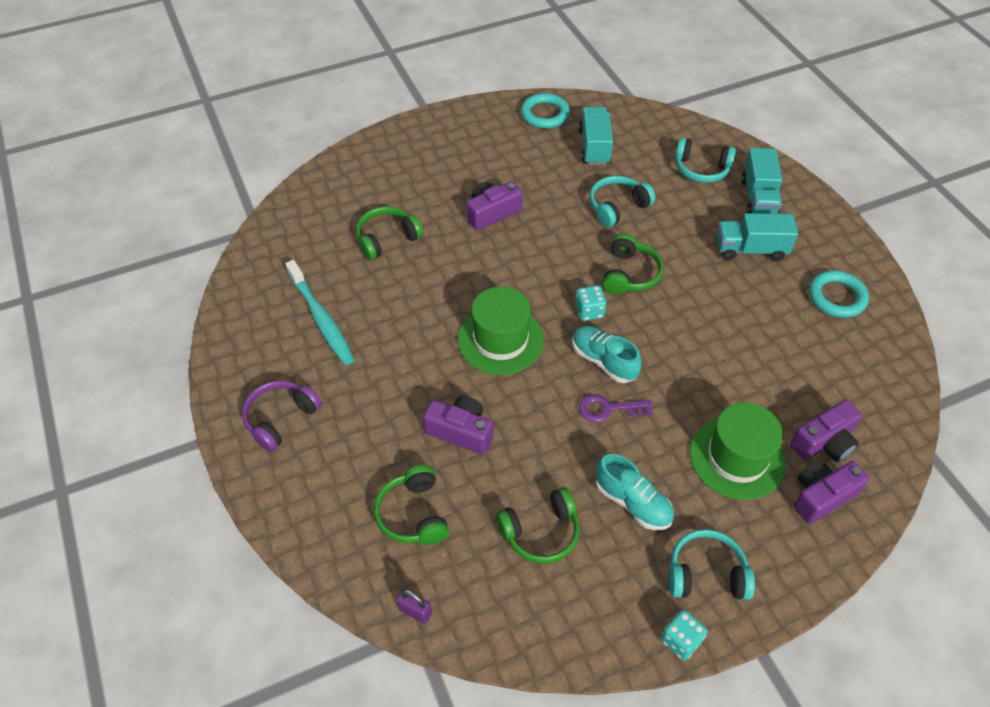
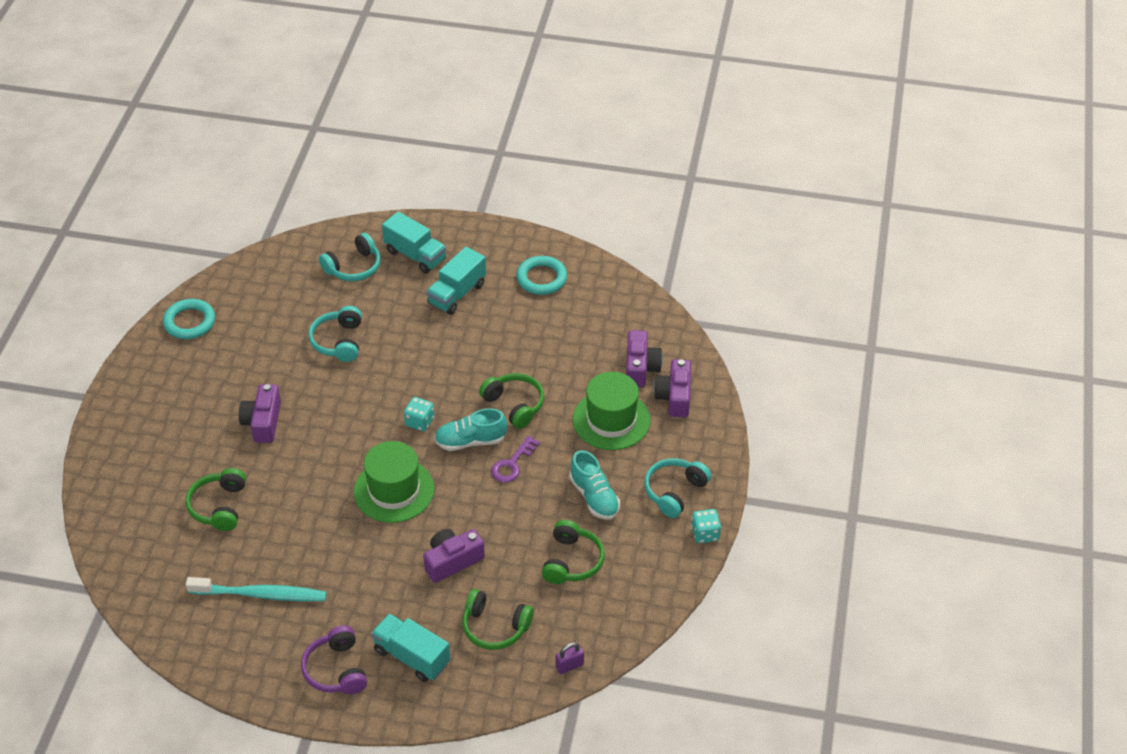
camera: 55 degrees left, 5 degrees down
(594, 147) = (261, 314): turquoise truck -> turquoise truck (412, 657)
(630, 274) = (410, 376): green headphones -> green headphones (514, 405)
(632, 502) = (594, 497): turquoise shoe -> turquoise shoe turned 75 degrees clockwise

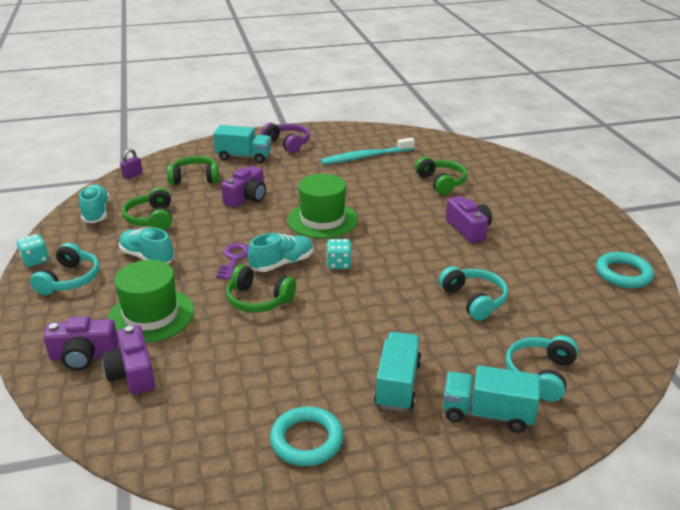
camera: 155 degrees right, 15 degrees down
(630, 596) = (96, 213): none -> turquoise shoe
(674, 397) = (84, 355): purple camera -> purple camera turned 105 degrees clockwise

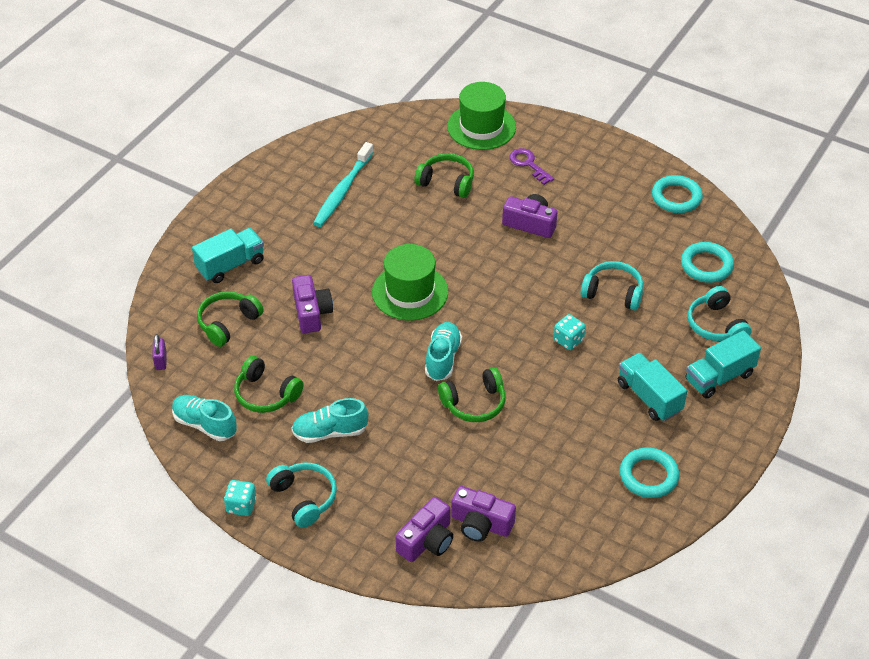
camera: 45 degrees left, 15 degrees up
(151, 315) = (420, 475): green hat -> green hat (481, 127)
(234, 259) = (400, 382): purple key -> purple key (528, 164)
(288, 143) = (245, 219): purple headphones -> none
(339, 264) = (483, 328): turquoise dice -> turquoise dice (568, 340)
(590, 329) = (706, 265): none -> turquoise ring

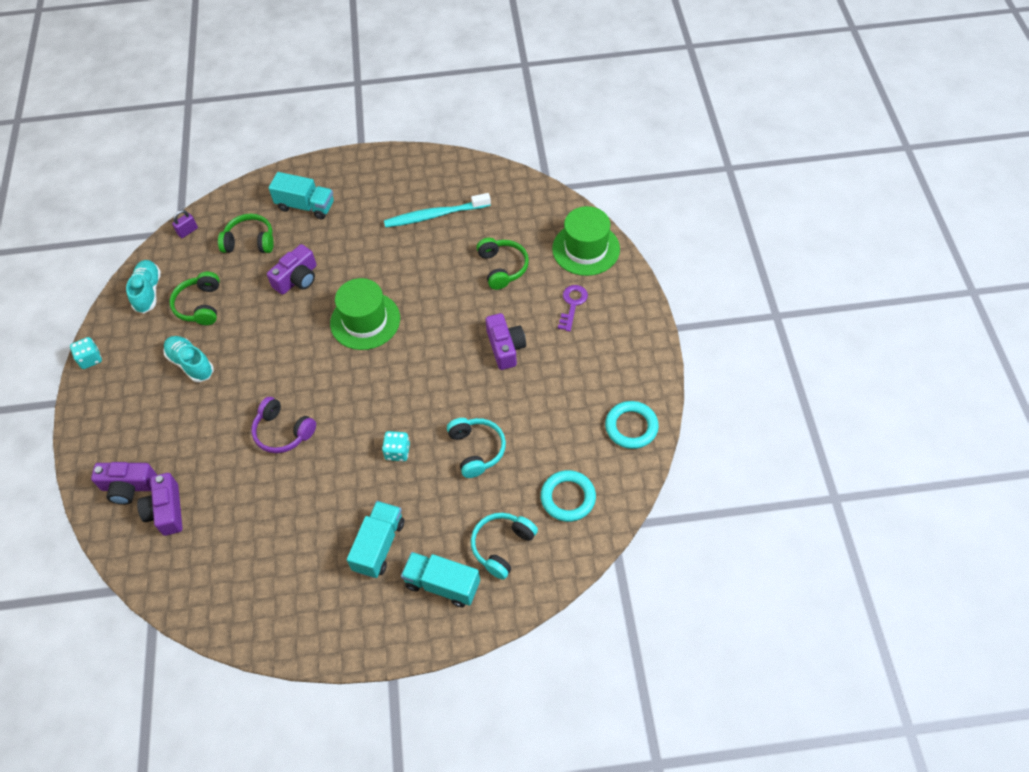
camera: 55 degrees right, 10 degrees up
(304, 498) = (120, 389): turquoise headphones -> none
(443, 358) = (313, 383): turquoise shoe -> none
(474, 403) = (283, 432): green headphones -> purple headphones
(648, 476) = (293, 596): turquoise ring -> none

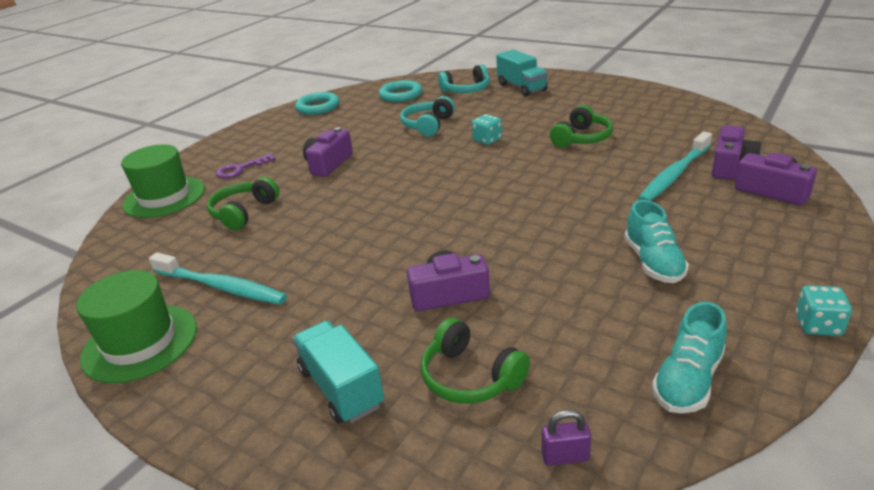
camera: 140 degrees left, 25 degrees down
(200, 305) = (606, 322): green headphones -> green headphones (582, 138)
(208, 475) = (674, 174): none -> turquoise toothbrush
(283, 432) = (578, 178): purple headphones -> none
(365, 321) = (417, 224): green hat -> green hat (140, 342)
(379, 546) = (549, 108): turquoise truck -> none

